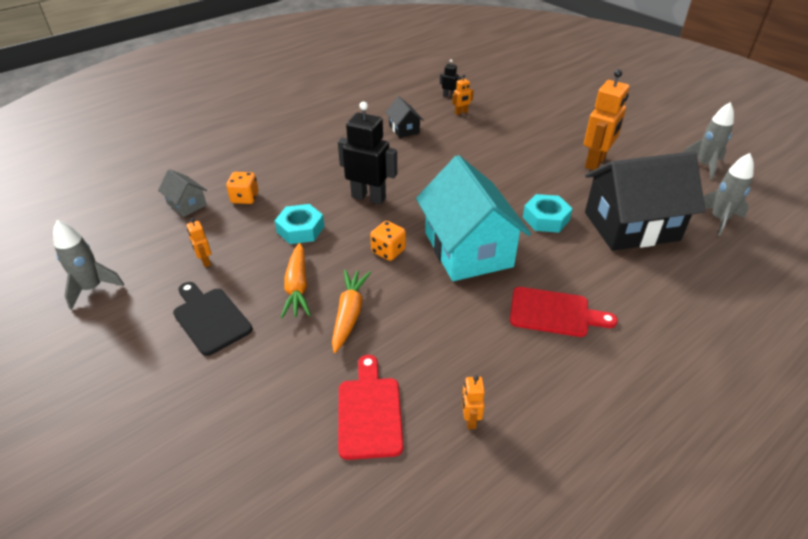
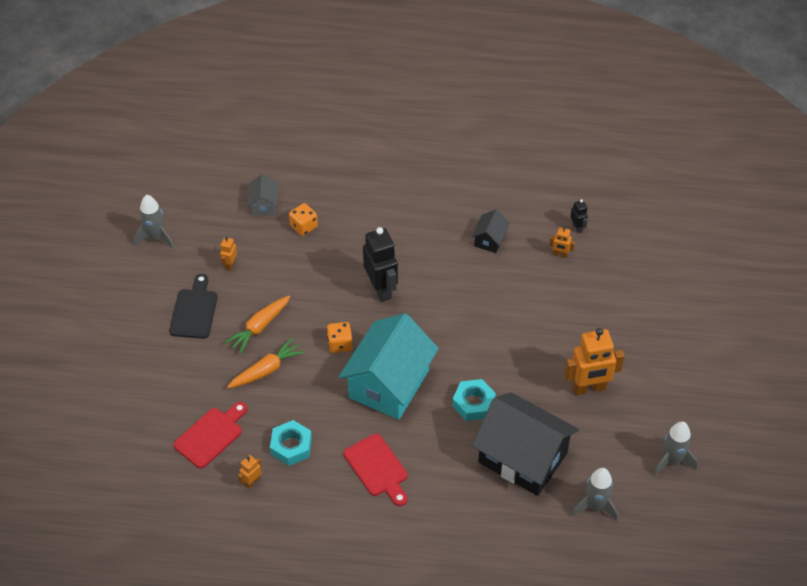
camera: 45 degrees right, 10 degrees up
(300, 229) = (308, 283): turquoise nut -> turquoise nut (291, 446)

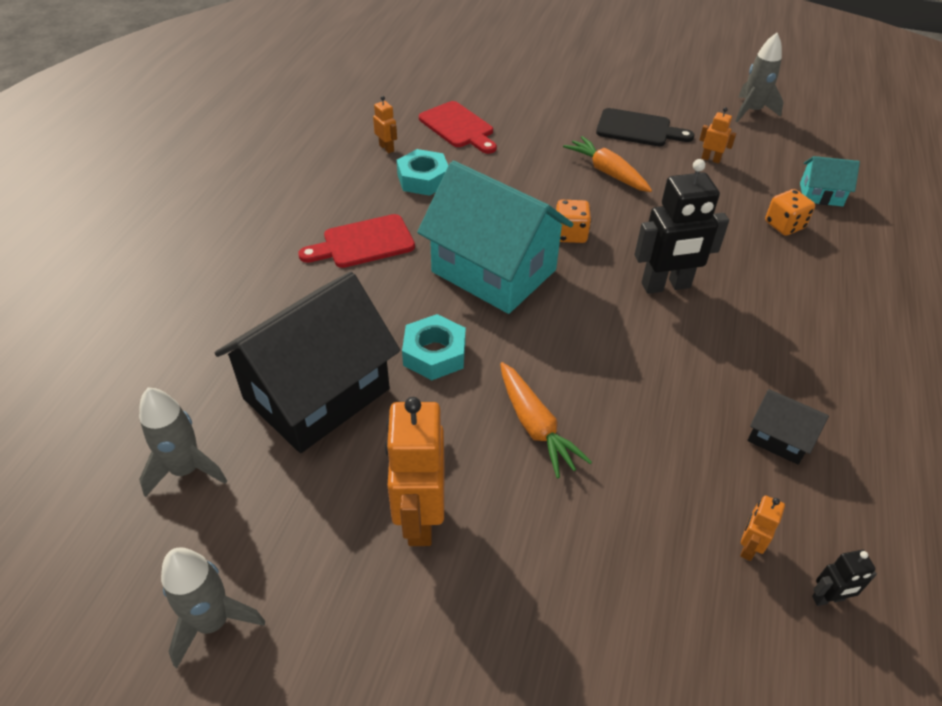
camera: 100 degrees right, 5 degrees down
(264, 205) = (821, 194): grey house -> turquoise house
(266, 370) = (540, 171): orange carrot -> orange carrot (535, 426)

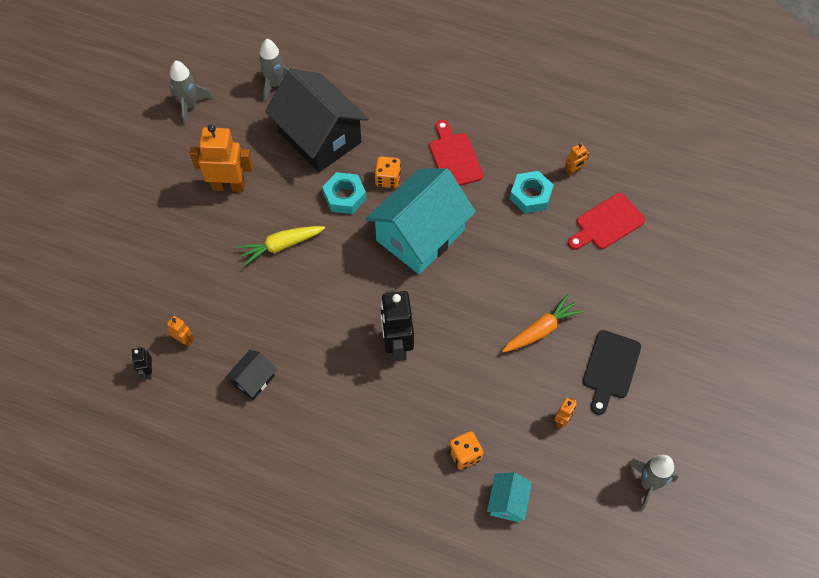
camera: 95 degrees right, 15 degrees up
(535, 426) = (281, 246): orange carrot -> yellow carrot
(570, 234) = (459, 290): orange dice -> orange dice (387, 179)

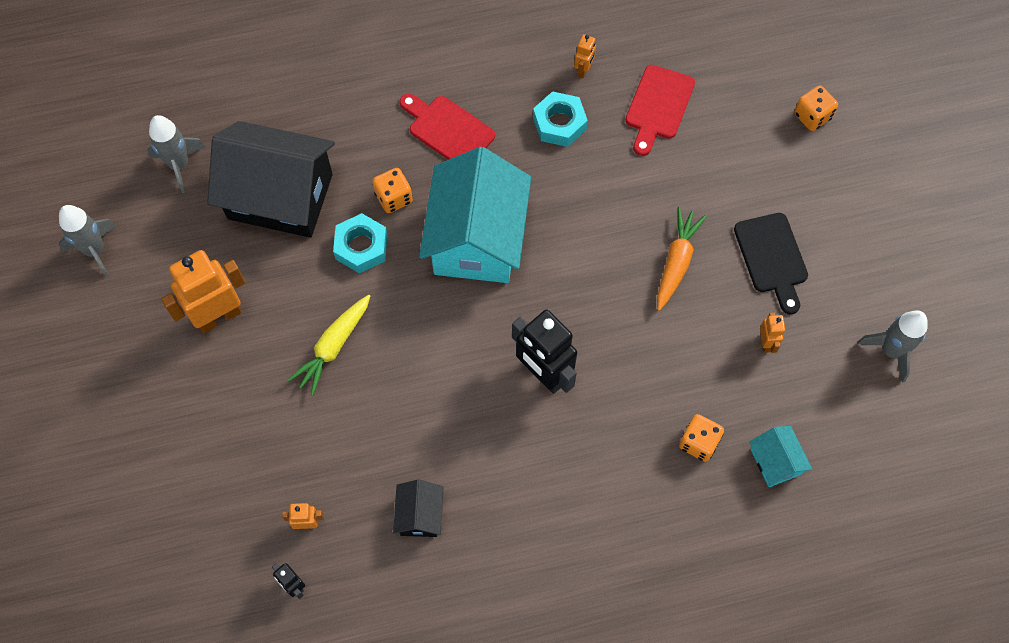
camera: 35 degrees left, 5 degrees up
(713, 293) = (812, 116): none -> orange dice

